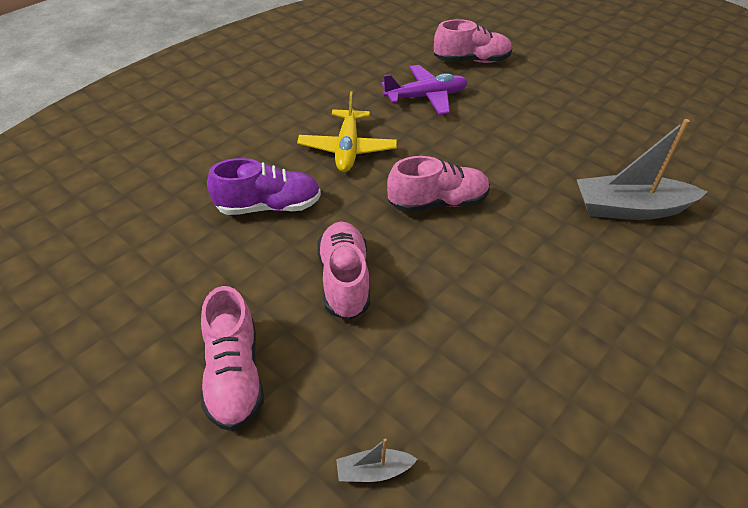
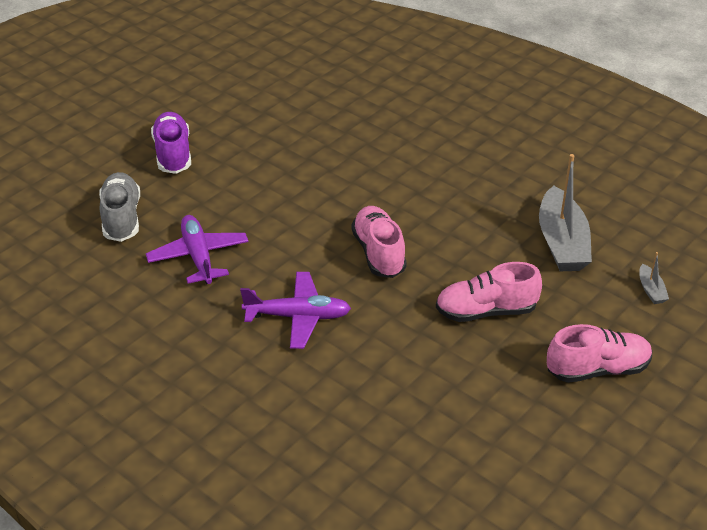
camera: 90 degrees left, 5 degrees down
(268, 206) = (397, 370): purple shoe -> purple shoe (173, 154)
(347, 149) = (298, 317): yellow plane -> purple plane
(471, 61) = (121, 218): pink shoe -> grey shoe
(630, 209) = (375, 143): grey boat -> grey boat (562, 242)

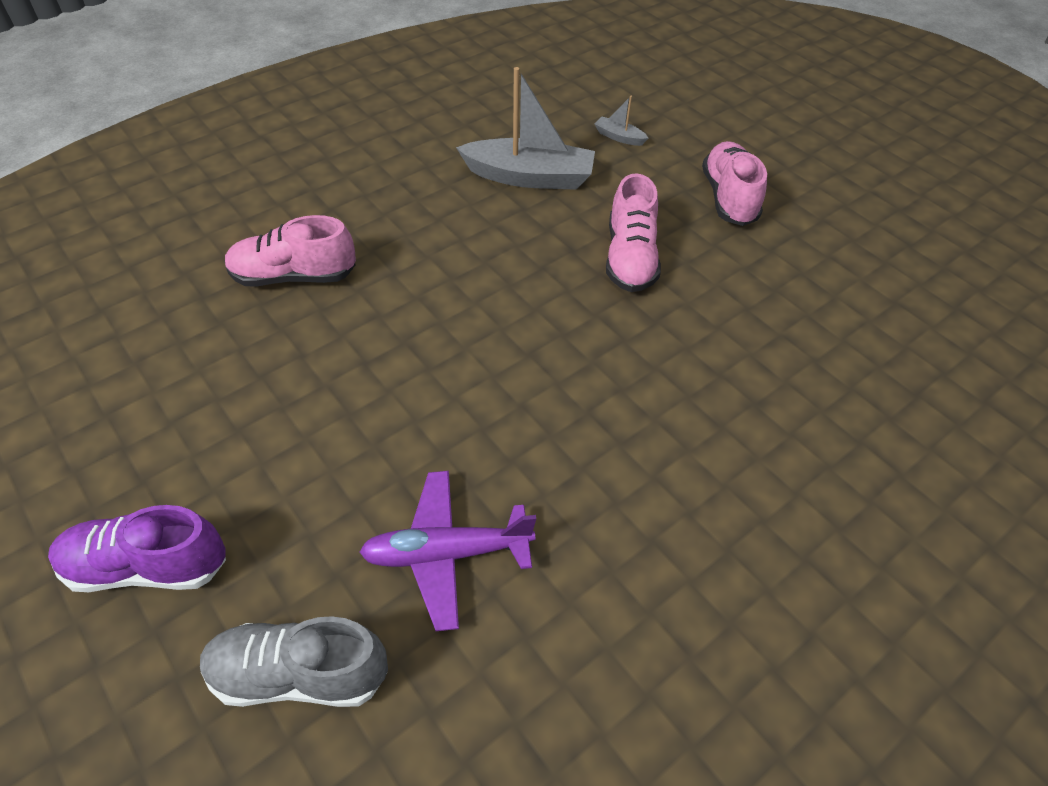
camera: 80 degrees left, 10 degrees up
(298, 317) = (610, 439): purple plane -> none
(379, 253) = (502, 333): pink shoe -> pink shoe (294, 276)
(651, 290) = (619, 137): grey boat -> grey boat turned 150 degrees counterclockwise

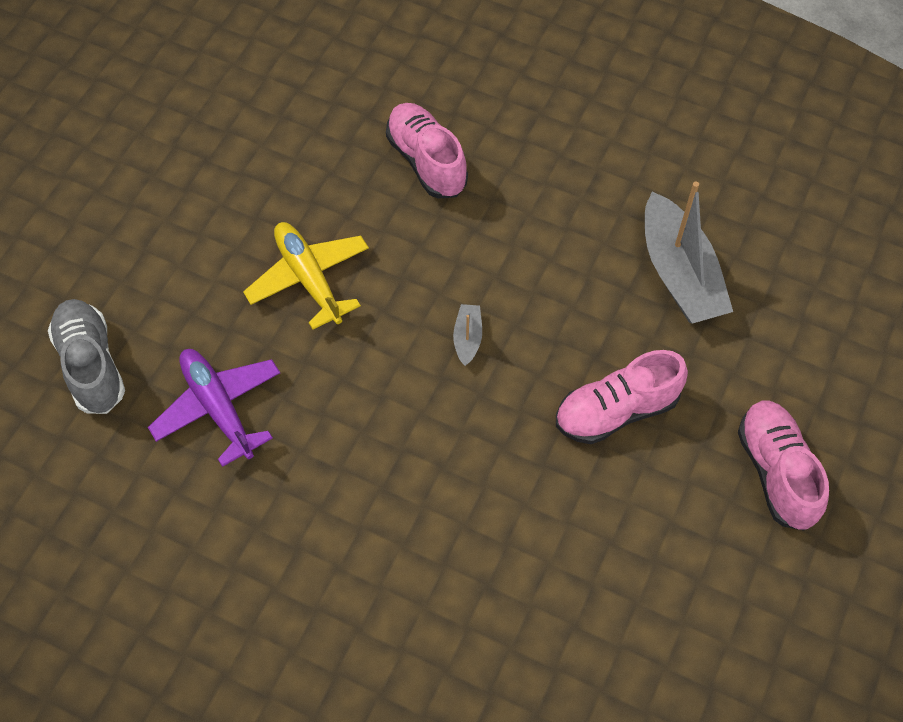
camera: 65 degrees right, 10 degrees up
(147, 566) = (126, 234): purple shoe -> none
(349, 412) = (309, 279): none -> yellow plane
(619, 137) = (807, 327): grey boat -> grey boat (467, 338)
(729, 198) = (776, 472): pink shoe -> pink shoe turned 75 degrees counterclockwise

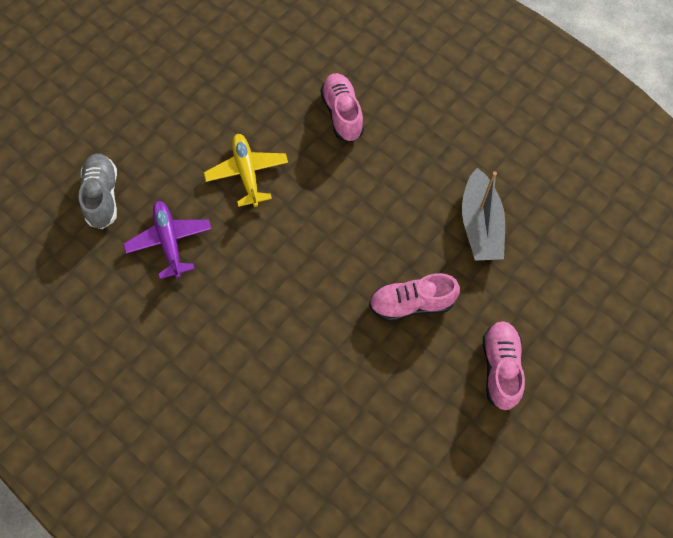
camera: 15 degrees right, 5 degrees up
(467, 338) = (333, 234): grey boat -> none

